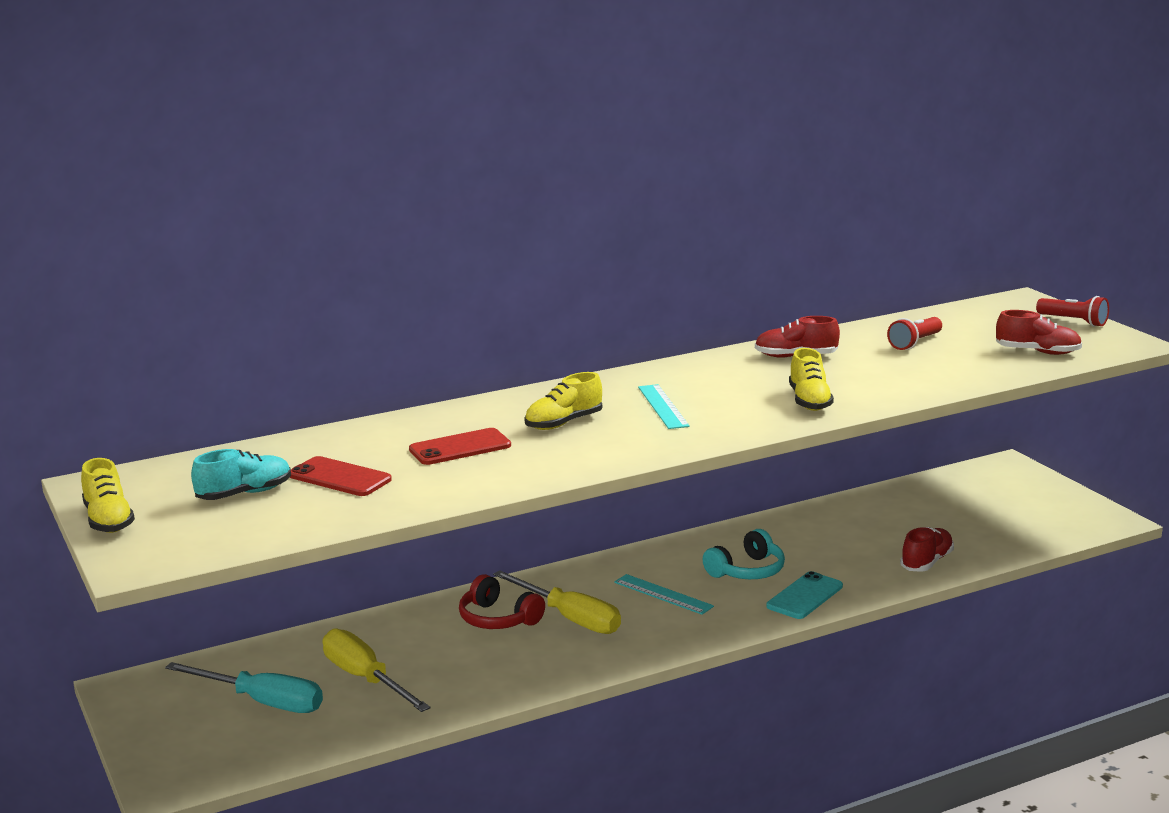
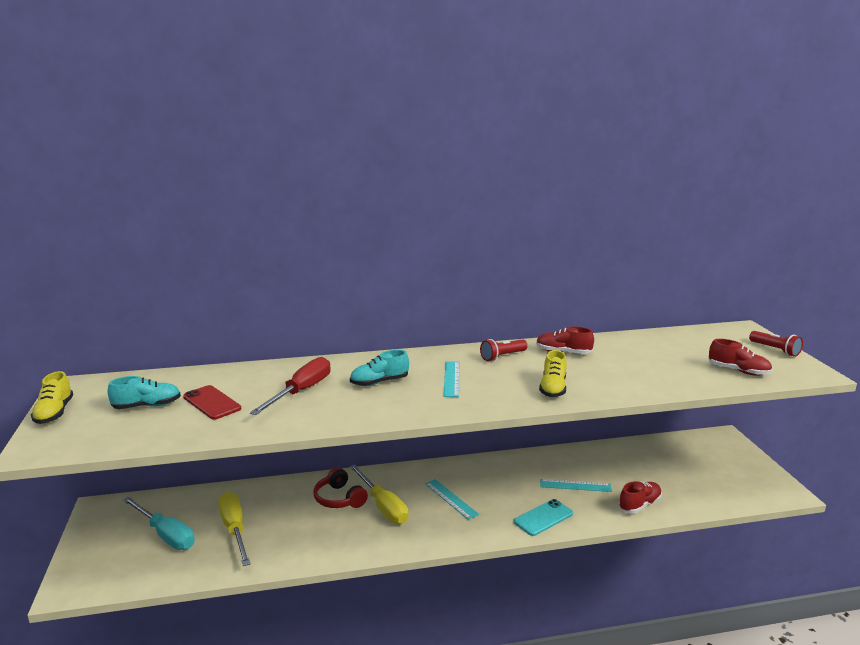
camera: 15 degrees right, 0 degrees up
(460, 447) = (301, 391): red phone -> red screwdriver
(564, 423) = (379, 382): yellow shoe -> turquoise shoe
(747, 571) = (514, 490): turquoise headphones -> none
(830, 553) = (575, 485): none -> turquoise ruler
(915, 343) = (651, 352): red flashlight -> red flashlight (502, 356)

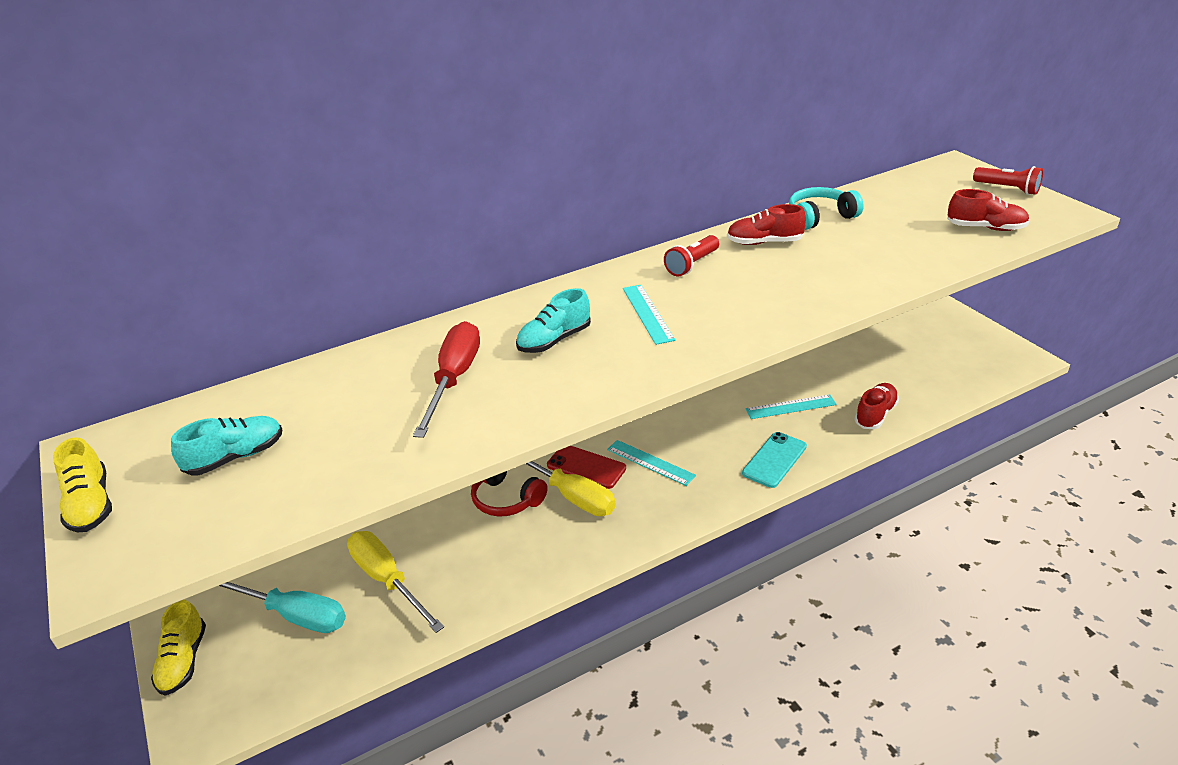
camera: 15 degrees left, 15 degrees up
(212, 403) = (333, 428): red phone -> red phone (586, 466)
(553, 388) = (786, 300): yellow shoe -> yellow shoe (183, 661)
(615, 344) = (820, 217): none -> turquoise headphones

